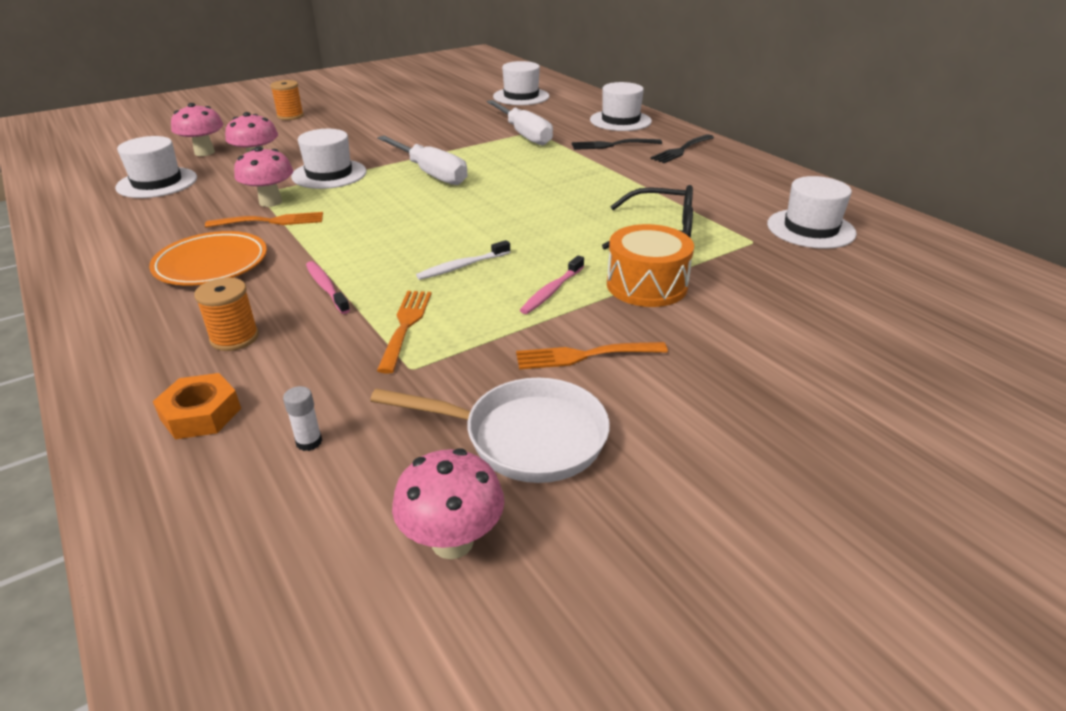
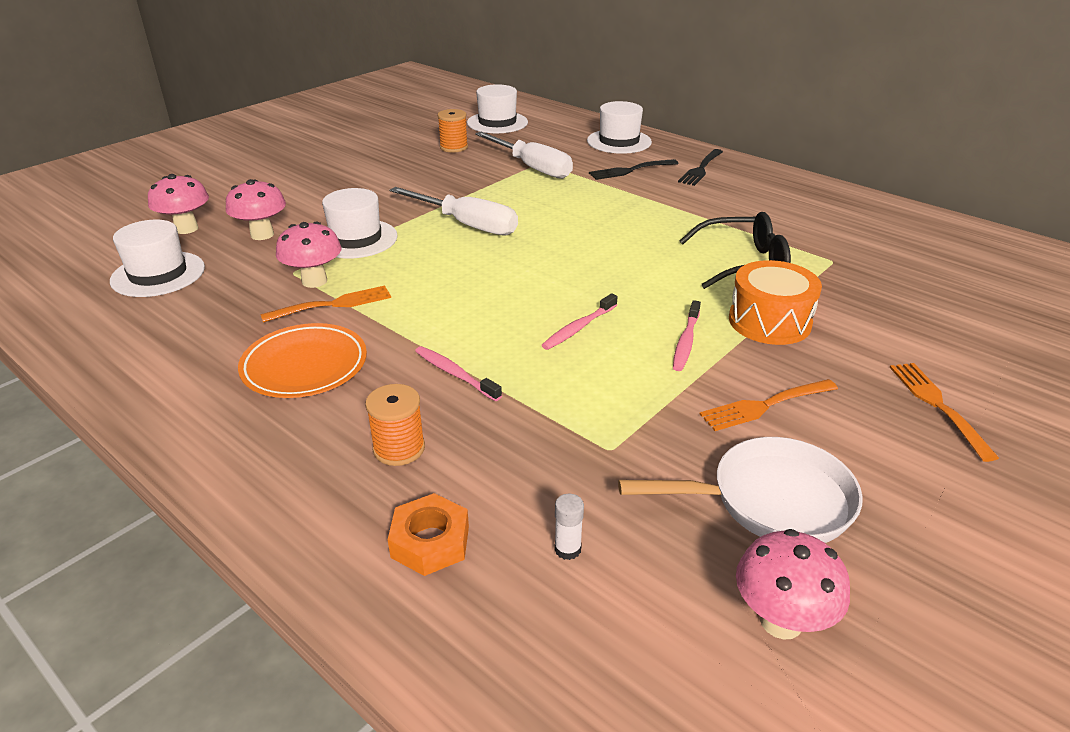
camera: 15 degrees left, 0 degrees up
(290, 116) = (255, 171): orange spool -> orange spool (454, 147)
(405, 326) = (570, 404): orange fork -> orange fork (937, 405)
(462, 266) = (578, 328): white toothbrush -> pink toothbrush
(810, 229) = (873, 240): white hat -> none

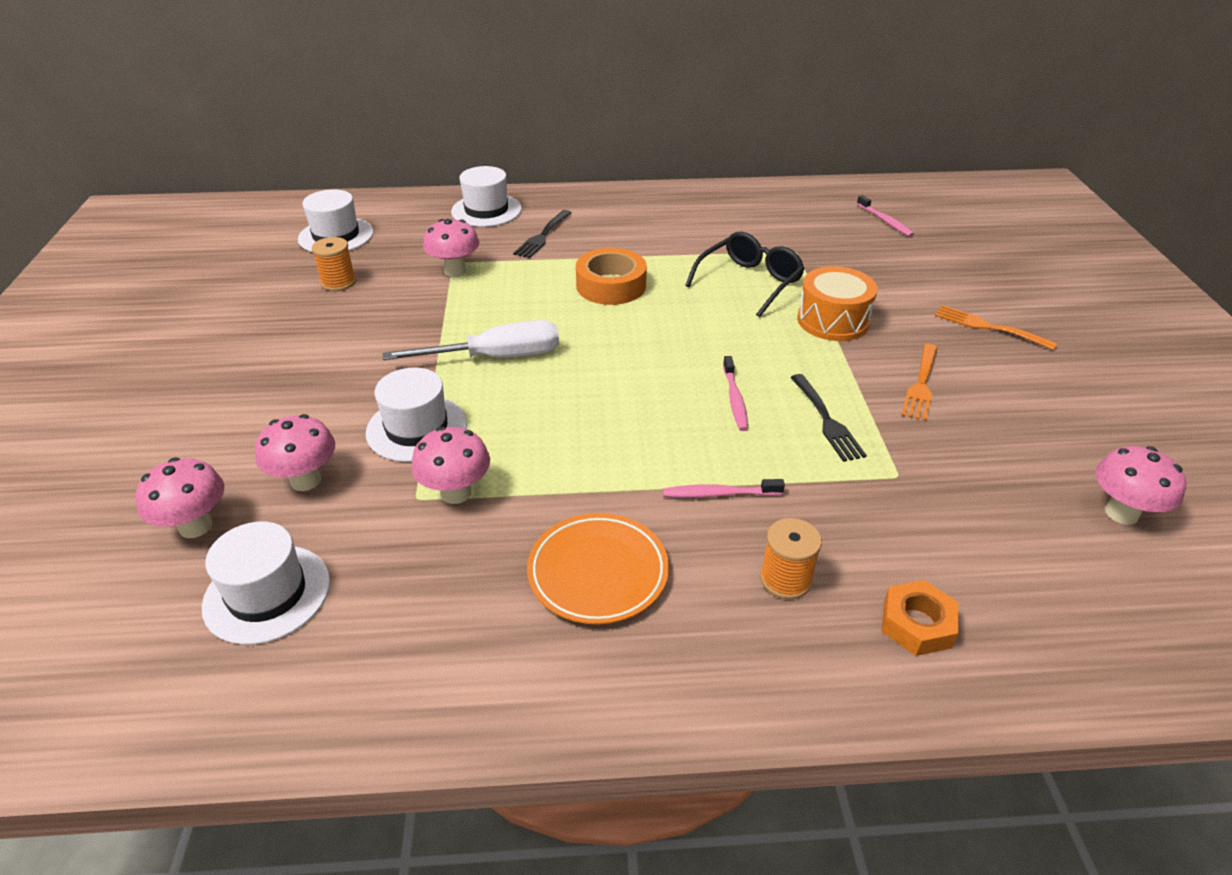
camera: 45 degrees left, 5 degrees up
(333, 304) = (516, 503): orange fork -> none
(532, 168) = (455, 271): white screwdriver -> pink mushroom
(567, 549) = (985, 560): white glue stick -> none
(623, 218) = (611, 285): none -> orange tape
(686, 342) = (813, 367): pink toothbrush -> pink toothbrush (885, 221)
(700, 169) = (594, 210): black fork -> black fork (826, 420)
(770, 501) = (1016, 446): white pan -> none

